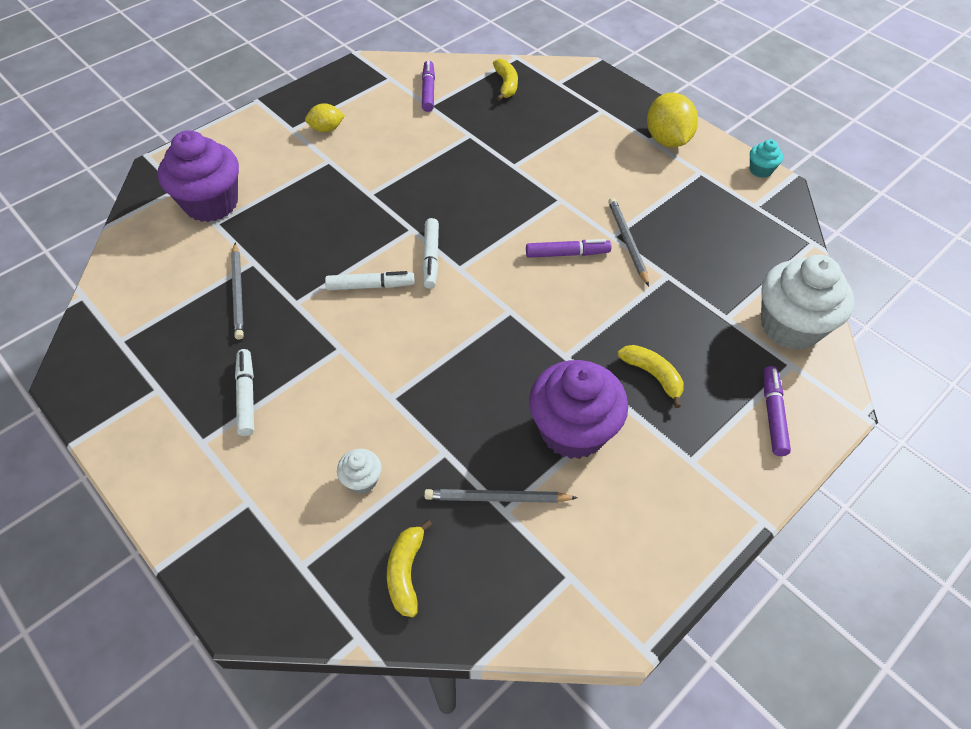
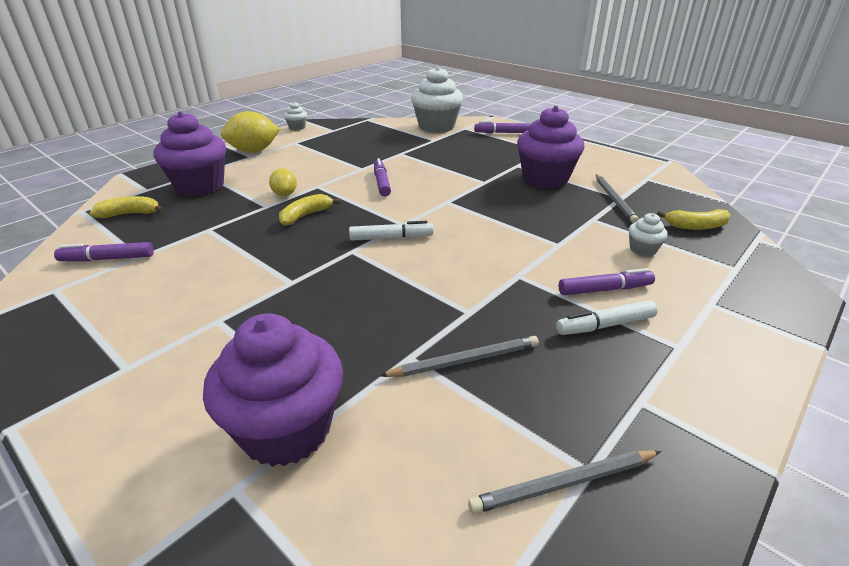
camera: 95 degrees left, 20 degrees down
(298, 414) = (604, 289): none -> purple marker
(326, 129) = (144, 332): yellow lemon -> yellow lemon (285, 194)
(370, 286) = (433, 267): white marker -> none
(564, 115) = (200, 186): none -> purple cupcake
(627, 242) = (368, 164): grey pencil -> grey pencil (564, 484)
(653, 375) = (488, 158): yellow banana -> yellow banana (305, 215)
(760, 170) = (297, 127): turquoise cupcake -> white cupcake

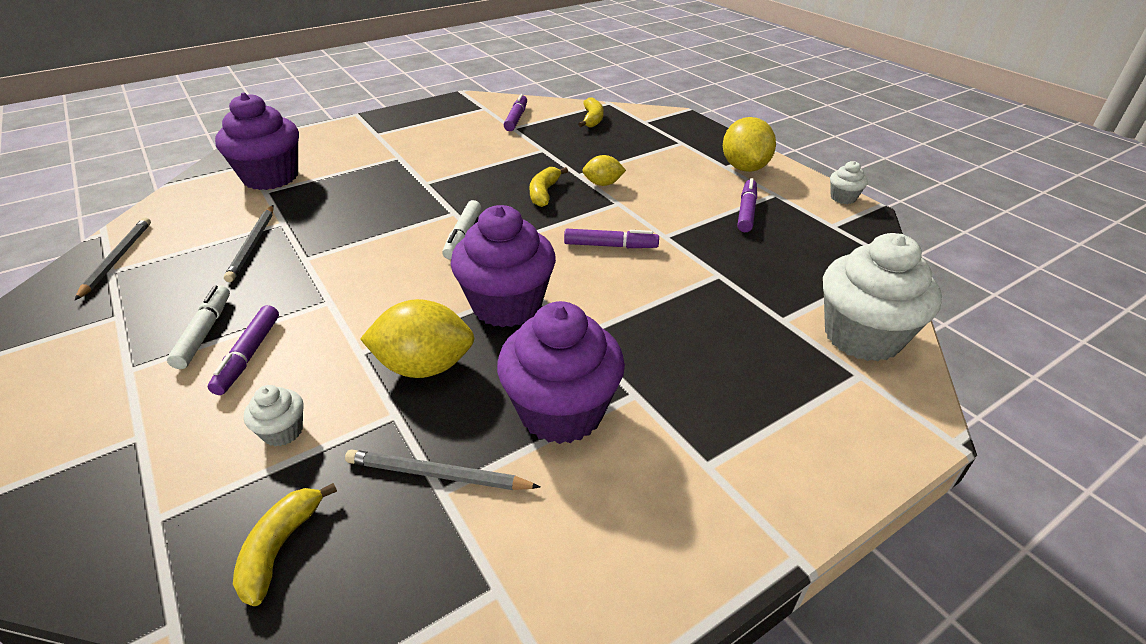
camera: 105 degrees right, 5 degrees up
(200, 186) = (643, 143): purple cupcake -> purple cupcake (507, 305)
(305, 215) = (544, 193): yellow banana -> yellow banana turned 135 degrees counterclockwise
(502, 133) = (828, 426): purple marker -> purple marker (746, 211)
(549, 219) = (424, 366): none -> yellow lemon

